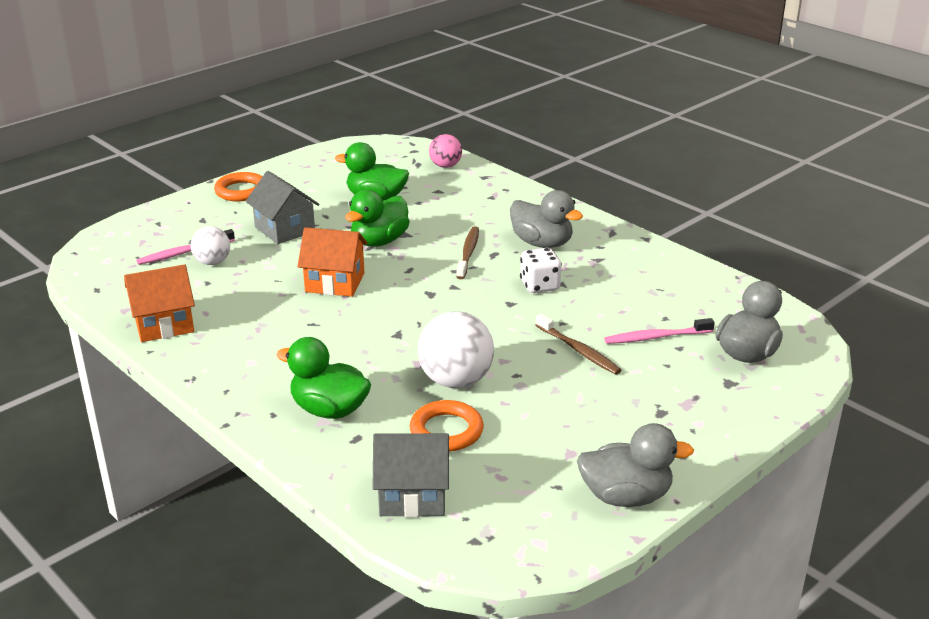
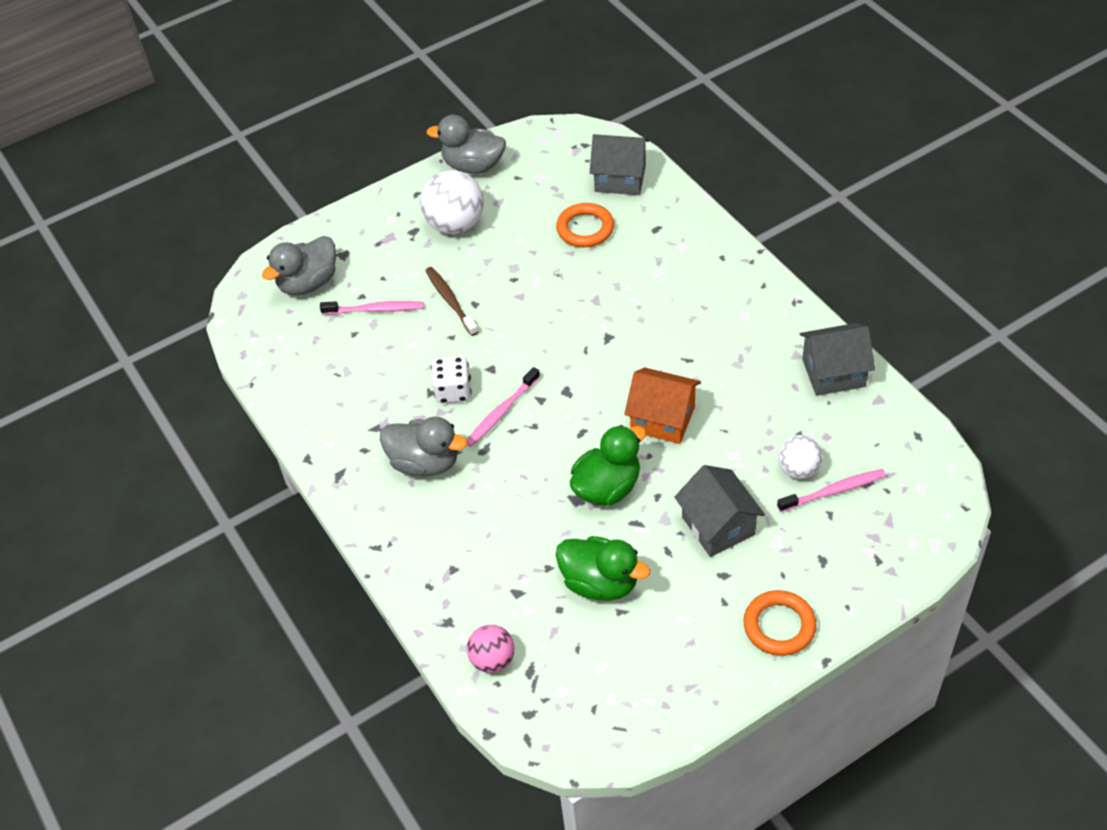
camera: 165 degrees left, 20 degrees up
(164, 324) = (833, 373): orange house -> grey house
(329, 410) = (676, 257): green duck -> none
(456, 380) = (566, 277): white ball -> white ball (455, 224)
(468, 253) = (511, 454): brown toothbrush -> none
(487, 276) = (501, 412): none -> pink toothbrush
(542, 243) = (425, 463): grey duck -> grey duck turned 150 degrees clockwise

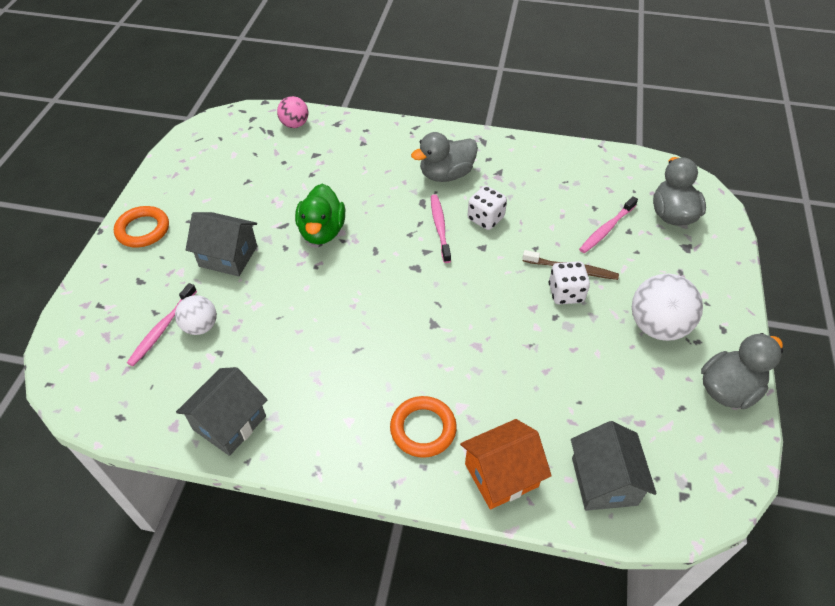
camera: 130 degrees right, 0 degrees up
(482, 288) = (566, 293): none -> white dice
(585, 229) = (563, 402): orange ring -> orange ring (423, 429)
(600, 583) = (273, 185): green duck -> none
(620, 178) = (604, 481): grey house -> grey house turned 60 degrees counterclockwise
(662, 419) = (330, 295): orange house -> orange house (501, 475)

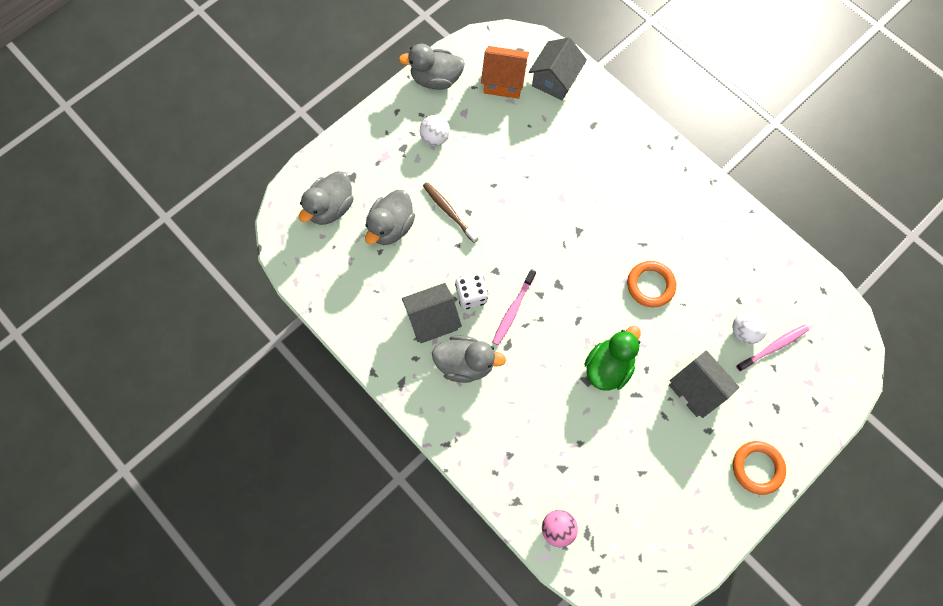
camera: 145 degrees left, 20 degrees up
(229, 423) = (753, 242): grey house -> grey house (433, 319)
(423, 429) = (635, 166): orange ring -> orange ring (650, 285)
(501, 475) = (608, 116): orange house -> orange house (504, 81)
(566, 293) = (470, 196): white dice -> none
(606, 229) = (391, 227): pink toothbrush -> grey duck
(657, 326) = (435, 138): white ball -> white ball, size x0.60

